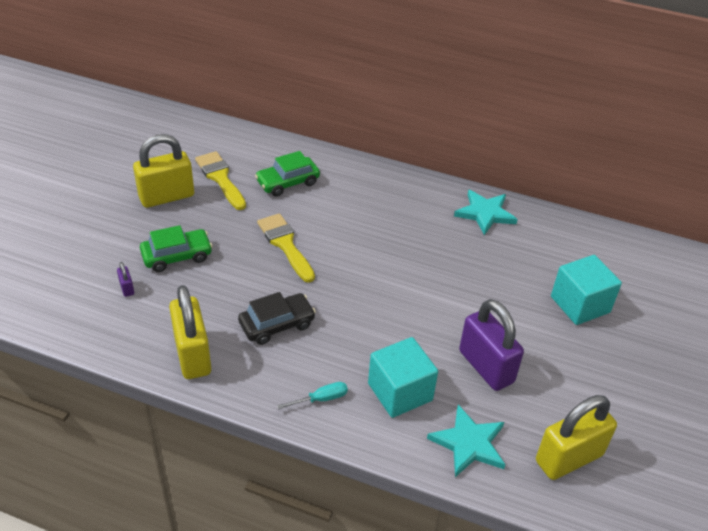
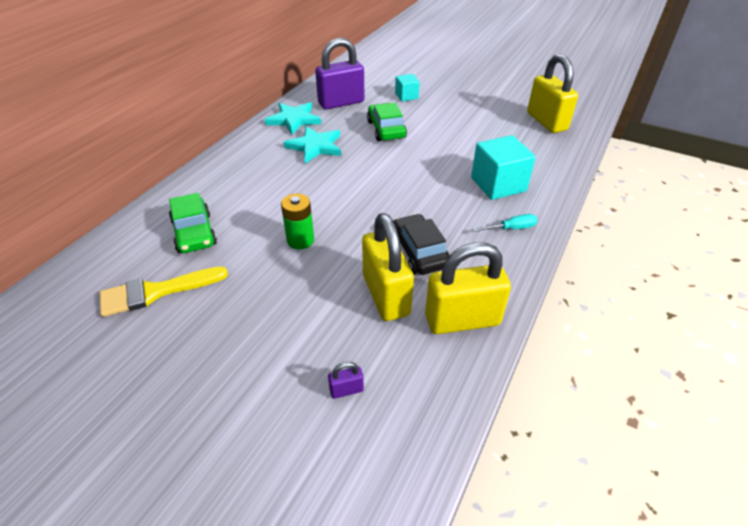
camera: 80 degrees left, 0 degrees up
(167, 197) = (169, 349): yellow padlock -> yellow padlock (386, 295)
(177, 256) = (296, 336): green car -> green car (386, 129)
(285, 244) = (300, 240): yellow brush -> green battery
(321, 399) = (511, 228): turquoise screwdriver -> turquoise screwdriver turned 90 degrees clockwise
(469, 443) = (543, 158): turquoise star -> turquoise star (315, 146)
(486, 367) = (468, 142): purple padlock -> purple padlock (341, 103)
(580, 304) = (406, 96): turquoise cube -> turquoise cube, size x0.56

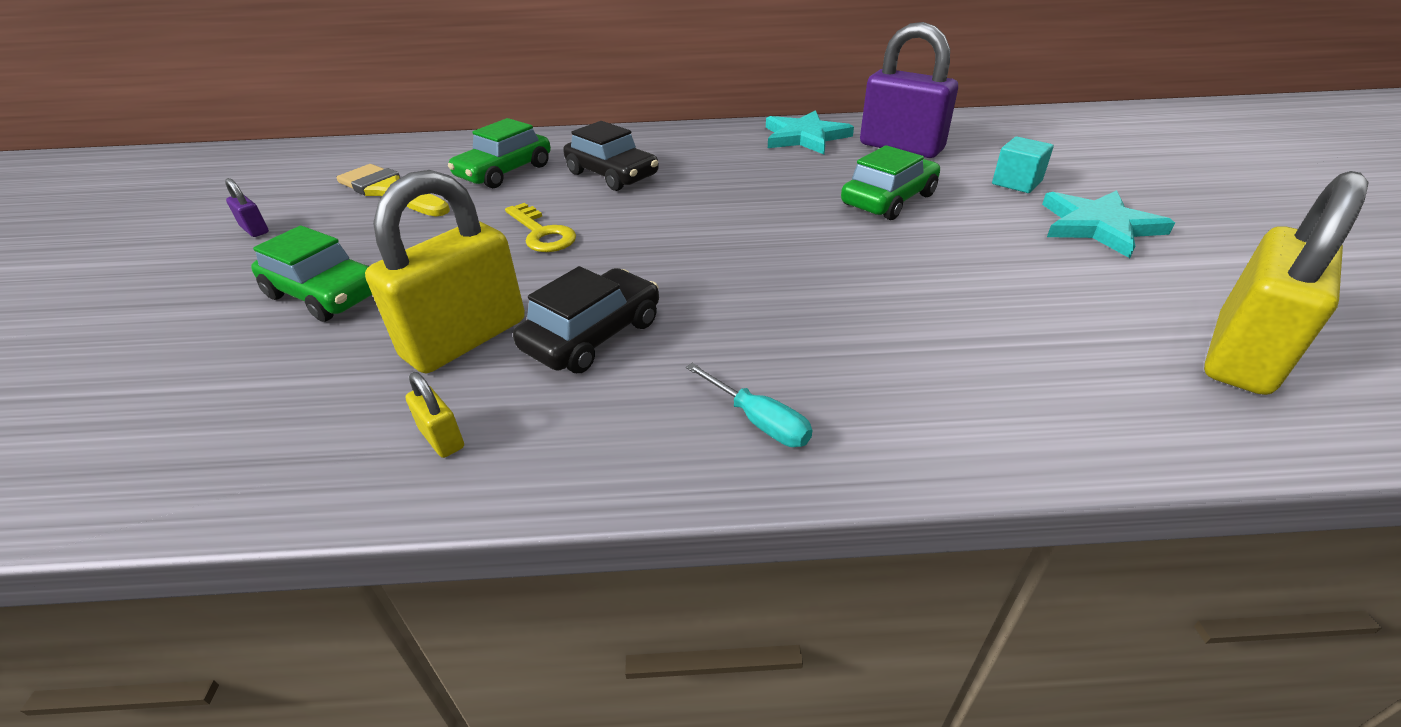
camera: 60 degrees right, 5 degrees down
(256, 194) = (612, 174): none -> black car
(282, 345) = (326, 294): none -> green car
(300, 240) = (542, 233): green battery -> yellow key
(315, 146) = (763, 170): turquoise star -> turquoise star (1099, 226)
(346, 390) = (249, 372): purple padlock -> purple padlock (255, 230)
(462, 320) = (442, 438): yellow padlock -> yellow padlock, size x0.40
(498, 184) = (888, 359): turquoise cube -> none

